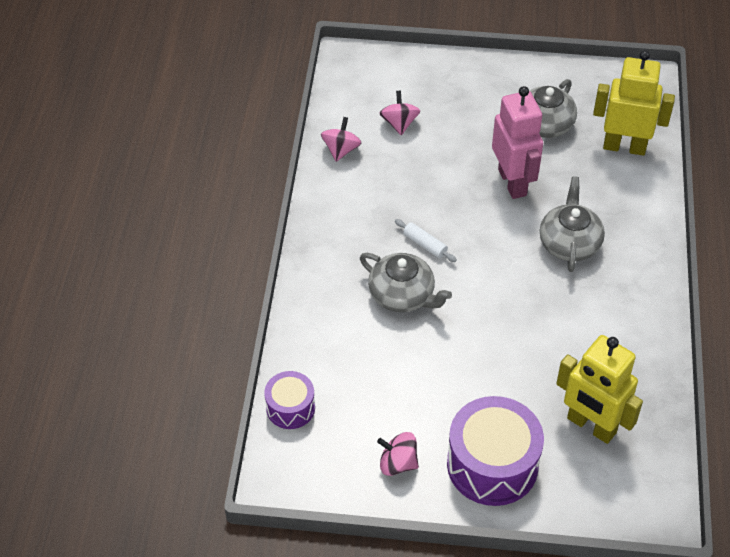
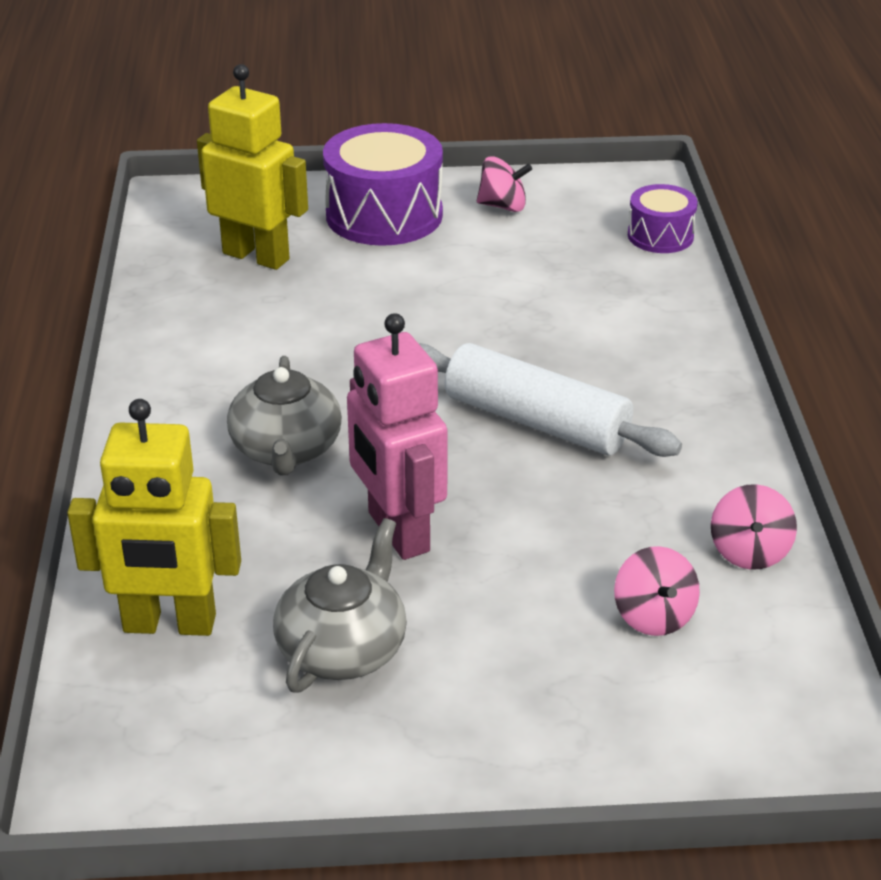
camera: 170 degrees right, 15 degrees down
(402, 295) = (551, 356): grey teapot -> none
(425, 245) = (536, 421): white rolling pin -> white rolling pin, size x2.28

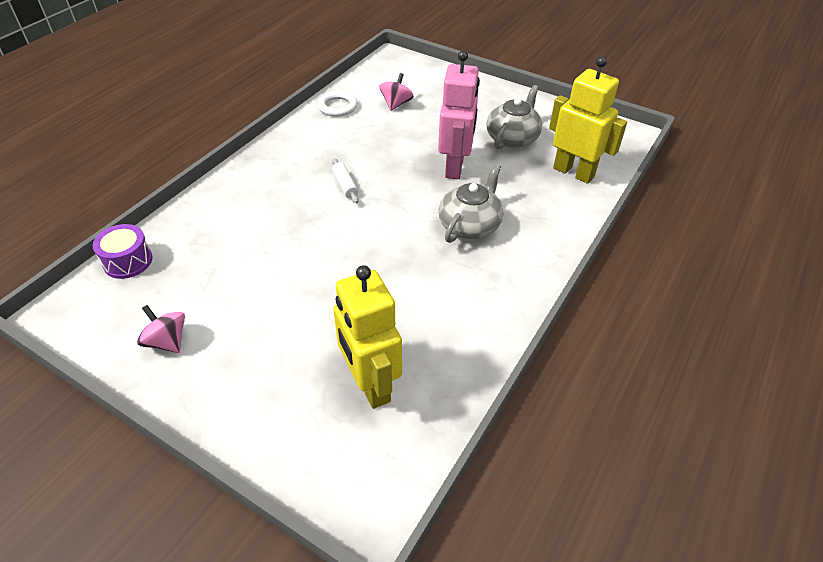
camera: 145 degrees left, 10 degrees up
(343, 648) = (512, 138): grey teapot -> grey teapot turned 150 degrees clockwise
(384, 215) = (247, 379): purple drum -> none
(536, 421) = (345, 185): white rolling pin -> white rolling pin, size x0.44
(749, 552) = (337, 107): pink spinning top -> white ring

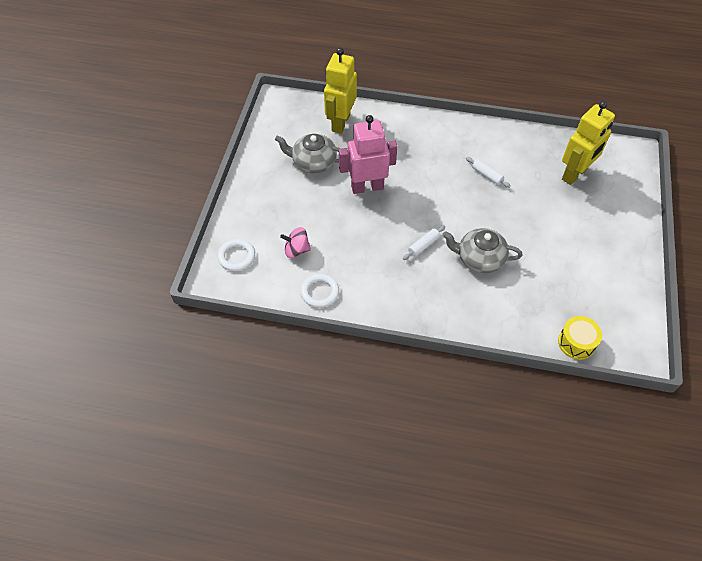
camera: 110 degrees left, 10 degrees up
(128, 261) = (576, 343): purple drum -> yellow drum
(167, 341) = (616, 279): pink spinning top -> none
(410, 72) = (236, 257): none -> white ring
(421, 277) = (487, 175): none -> white rolling pin
(470, 225) = (426, 164): grey teapot -> grey teapot (479, 258)

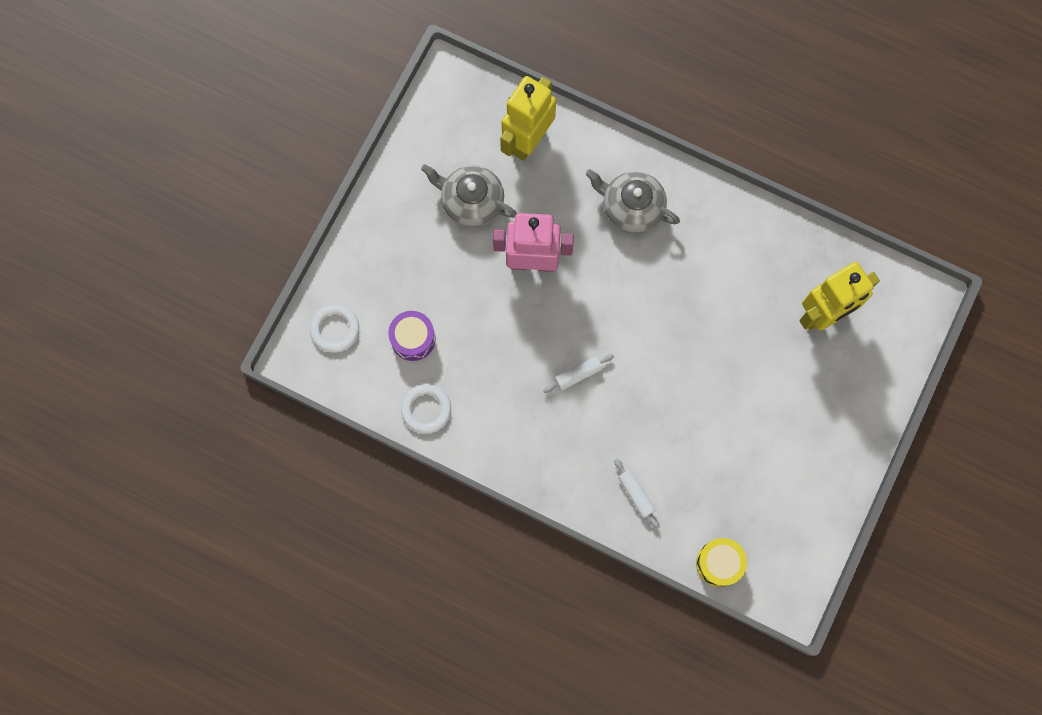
camera: 15 degrees right, 20 degrees up
(296, 250) = (413, 339): pink spinning top -> purple drum
(479, 258) = (644, 413): grey teapot -> grey teapot (631, 207)
(487, 175) = (701, 284): white rolling pin -> white rolling pin (636, 494)

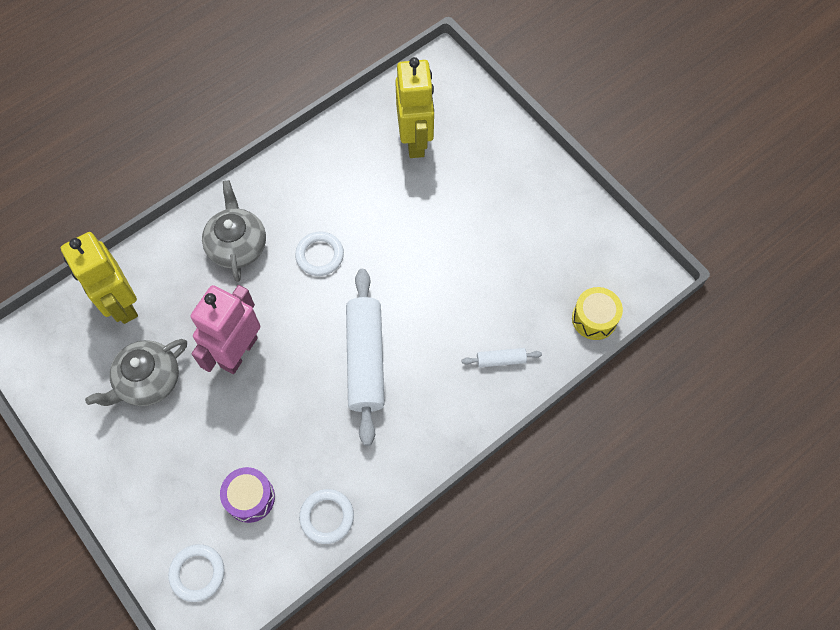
camera: 65 degrees left, 10 degrees down
(578, 375) = (366, 360): white rolling pin -> white rolling pin, size x2.28
(631, 207) = (237, 245): grey teapot -> grey teapot turned 120 degrees clockwise
(658, 285) = (320, 255): none -> white ring

